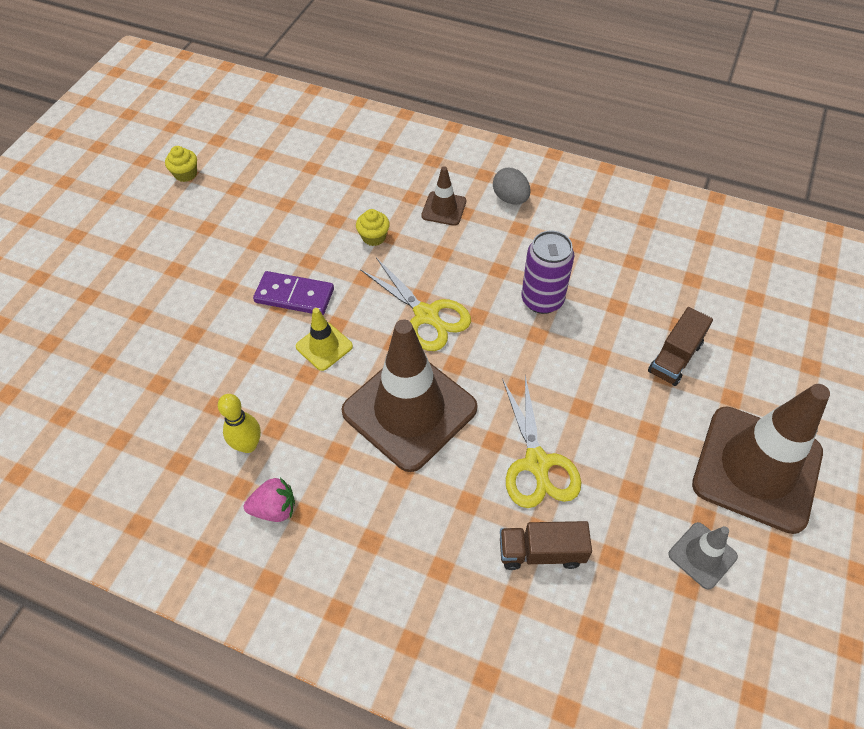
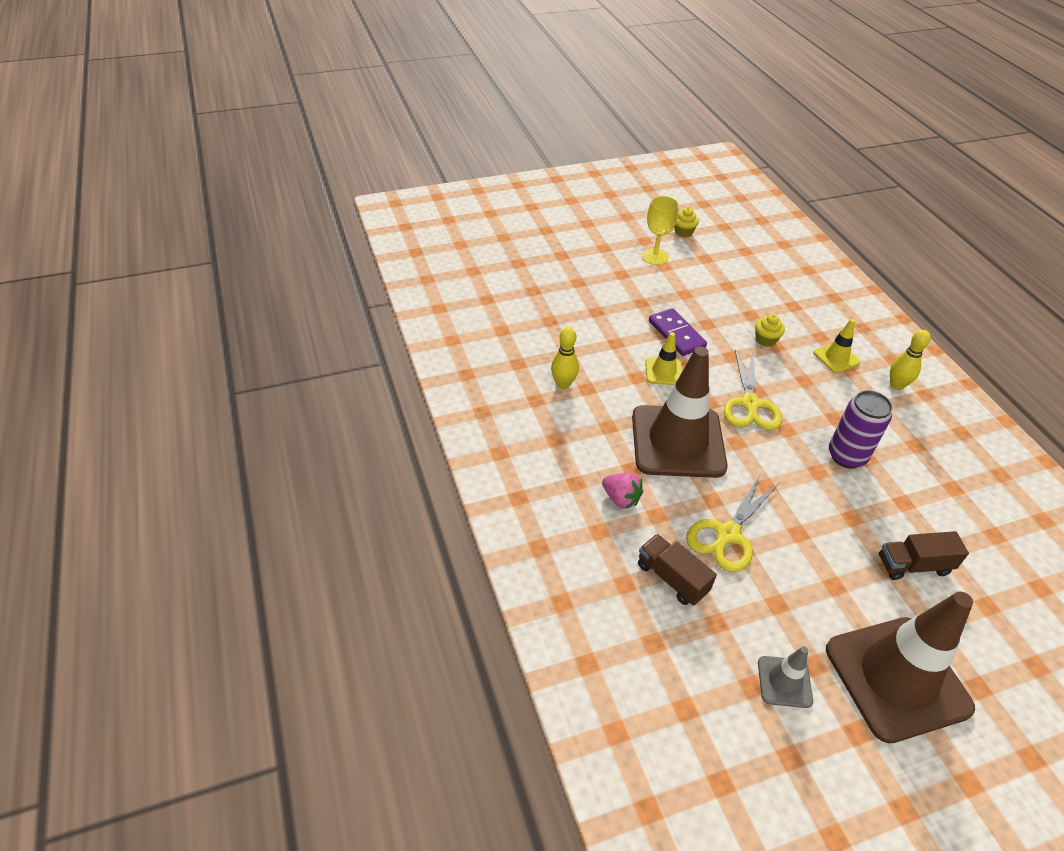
camera: 45 degrees right, 10 degrees down
(187, 224) = (655, 257): none -> yellow goblet
(274, 508) = (542, 424): pink strawberry -> pink strawberry (621, 499)
(444, 208) = (836, 358): brown traffic cone -> yellow traffic cone
(510, 198) = (896, 385): grey egg -> yellow bowling pin

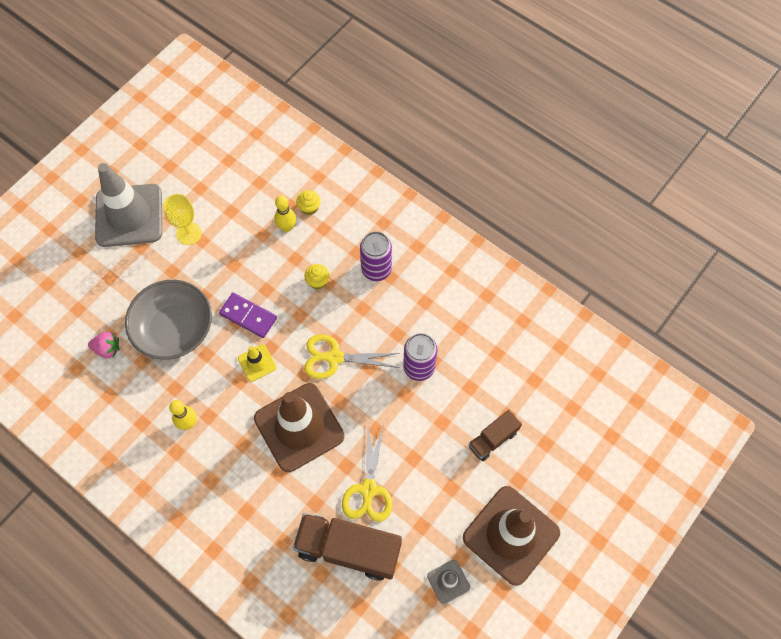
camera: 30 degrees left, 20 degrees up
(597, 312) = (174, 329): none -> grey bowl
(607, 225) = (129, 215): none -> grey traffic cone
(621, 499) = (284, 505): pink strawberry -> pink strawberry (107, 349)
(672, 578) = (348, 549): brown truck -> brown truck, size x1.82
(683, 232) = (198, 187): yellow cupcake -> yellow cupcake (309, 208)
(750, 404) = (334, 358): yellow scissors -> yellow scissors turned 120 degrees clockwise
(836, 358) = (376, 269): yellow traffic cone -> purple can
(896, 385) = (428, 273): yellow bowling pin -> yellow bowling pin (287, 227)

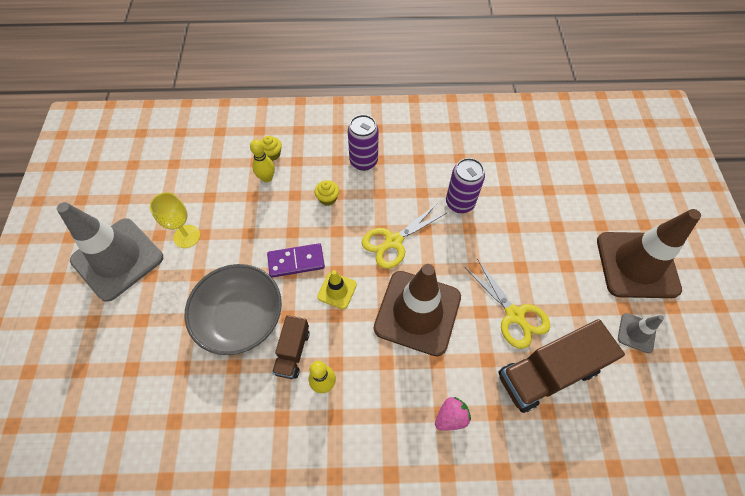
camera: 40 degrees left, 5 degrees down
(107, 349) = (191, 381): pink strawberry -> pink strawberry (451, 417)
(493, 439) = (557, 212): brown truck -> brown truck (293, 352)

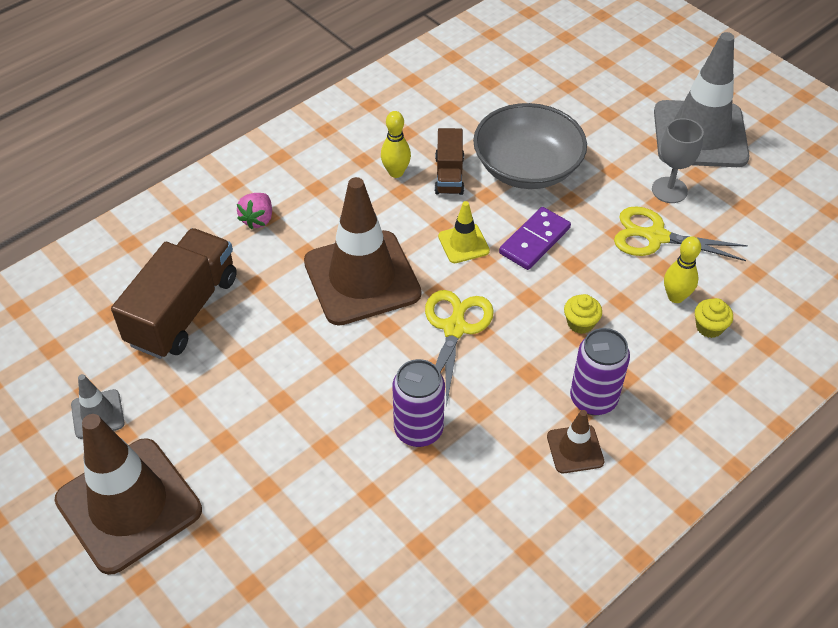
camera: 140 degrees right, 10 degrees down
(187, 236) = (669, 190): yellow goblet -> grey goblet
(293, 352) = (449, 175): brown truck -> brown truck turned 150 degrees counterclockwise
(395, 148) = (575, 449): none -> brown traffic cone
(515, 315) = (253, 342): yellow scissors -> yellow scissors (655, 237)

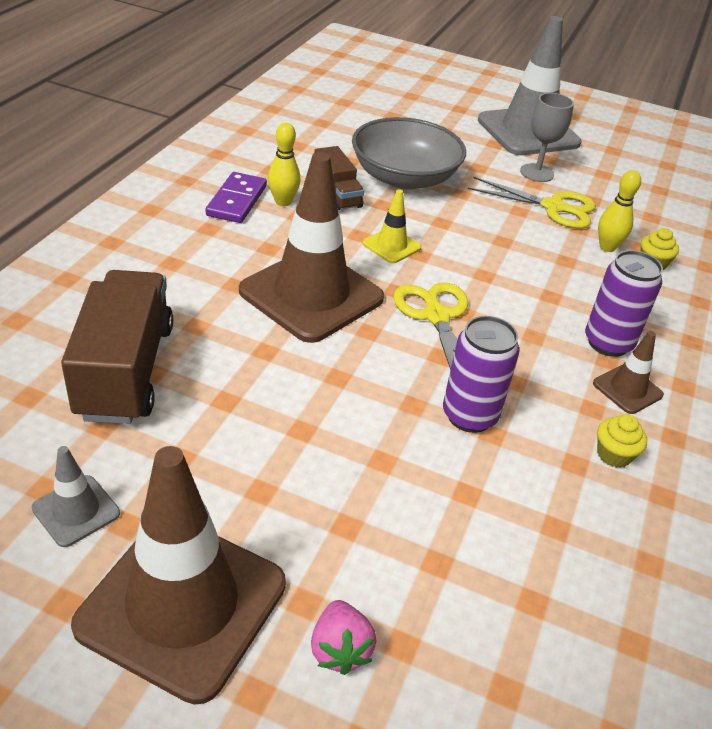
camera: 30 degrees left, 10 degrees down
(258, 219) = (161, 267): pink strawberry -> pink strawberry (340, 649)
(535, 241) = (455, 230): purple domino -> purple domino (237, 201)
(580, 323) = (546, 285): yellow cupcake -> yellow cupcake (614, 454)
(655, 237) = (554, 207): yellow scissors -> yellow scissors turned 150 degrees counterclockwise

